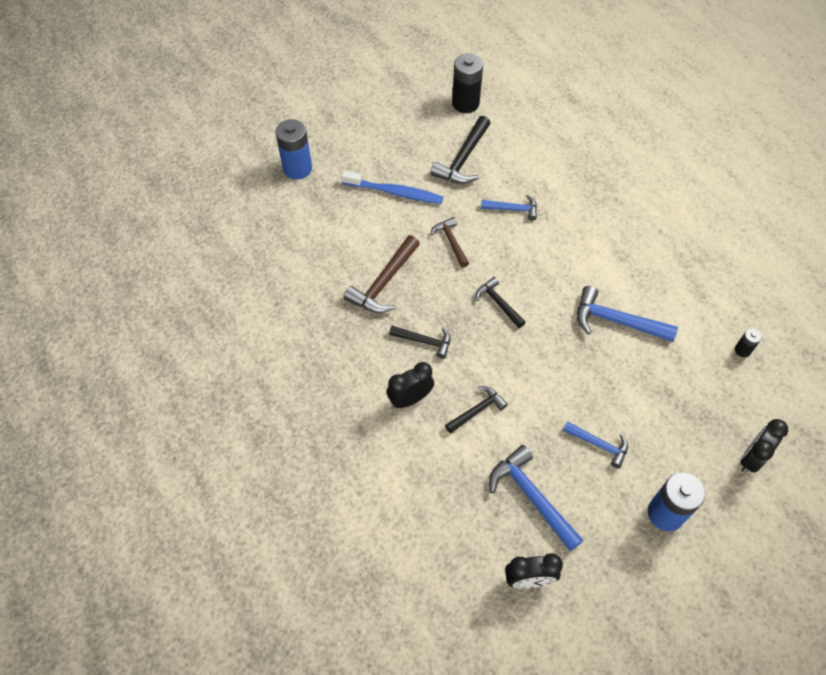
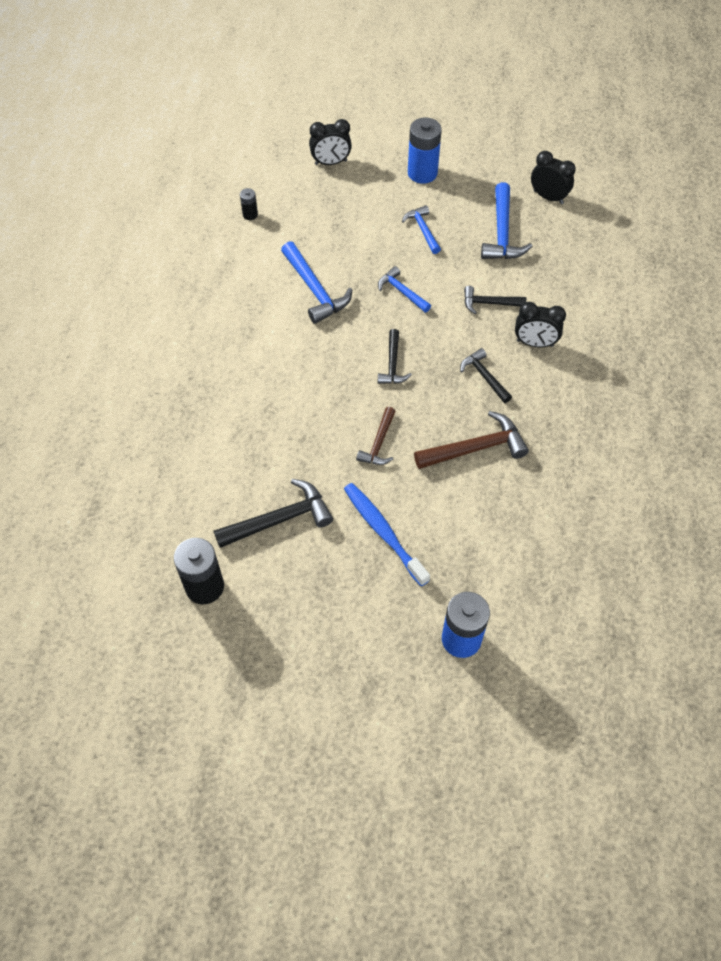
camera: 140 degrees left, 0 degrees up
(513, 209) = (290, 433): blue hammer -> blue hammer (401, 291)

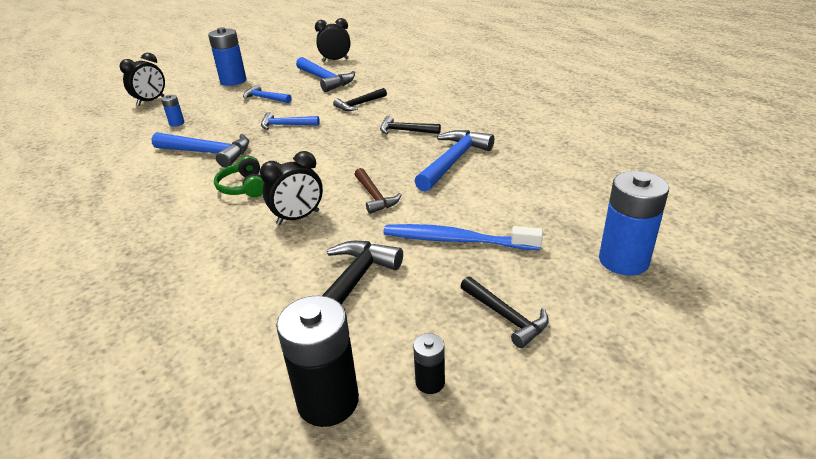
camera: 40 degrees left, 25 degrees down
(250, 214) = (99, 145): black battery -> black battery (430, 382)
(305, 359) = (244, 187): none -> green headphones
(324, 221) = (177, 123): none -> blue battery
(392, 364) = (327, 156): black hammer -> black hammer (506, 317)
(476, 448) = (453, 161): brown hammer -> blue hammer
(535, 343) = (416, 105): black clock -> black clock (298, 218)

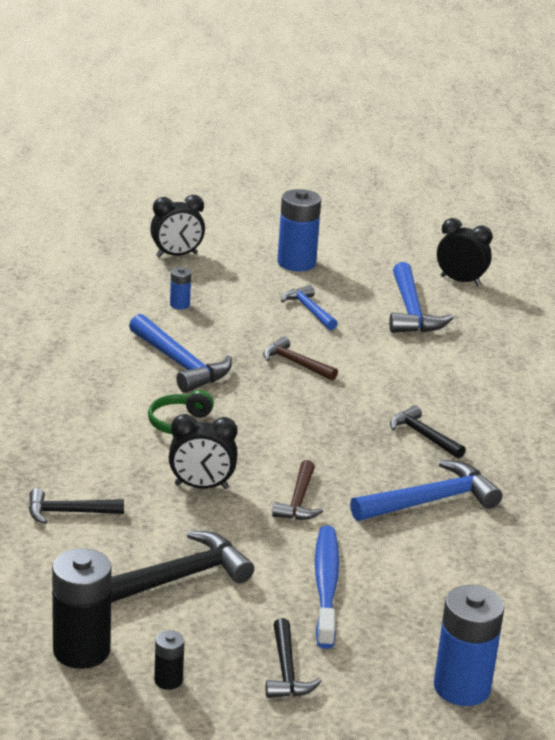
camera: 30 degrees right, 5 degrees down
(285, 125) = (295, 363): blue hammer -> brown hammer
(359, 104) = (411, 371): black hammer -> black hammer (68, 512)
(456, 240) = (325, 586): blue toothbrush -> blue toothbrush turned 45 degrees clockwise

